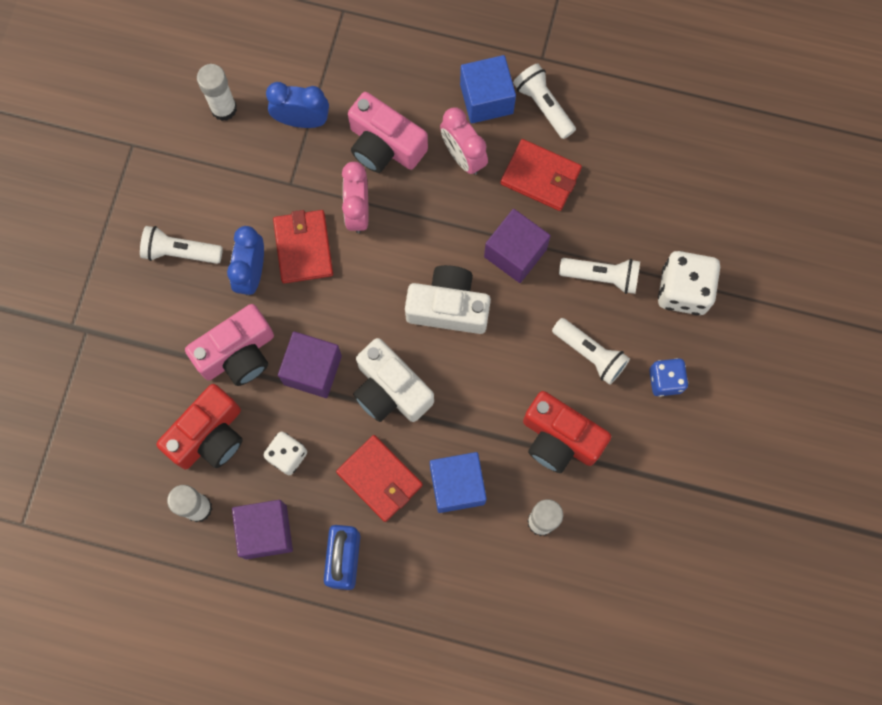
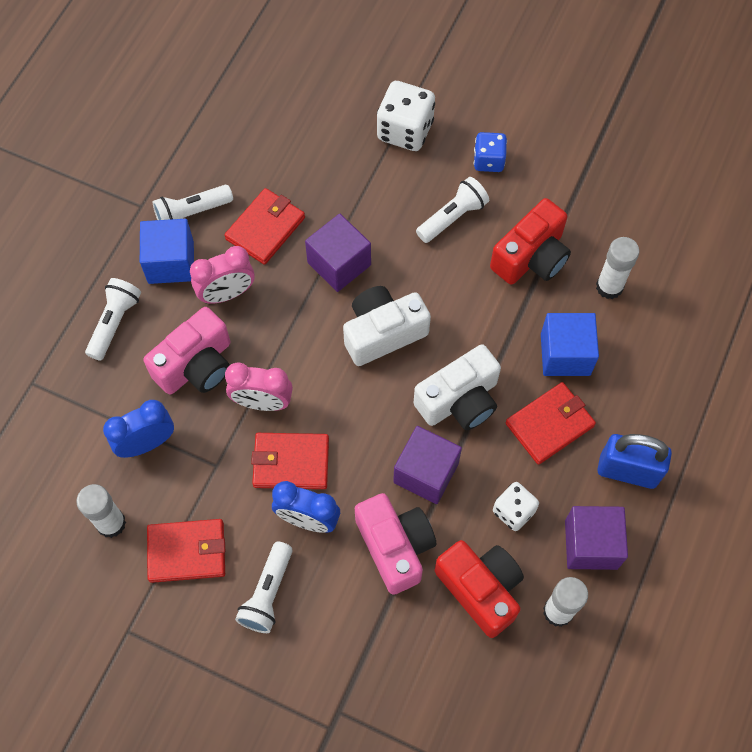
camera: 80 degrees left, 10 degrees down
(207, 177) = (187, 552): none -> red wallet
(302, 120) = (146, 443): blue clock -> blue clock turned 45 degrees clockwise
(448, 307) = (383, 333): white camera -> white camera turned 45 degrees clockwise
(602, 277) = (378, 194): white flashlight -> white flashlight (115, 323)

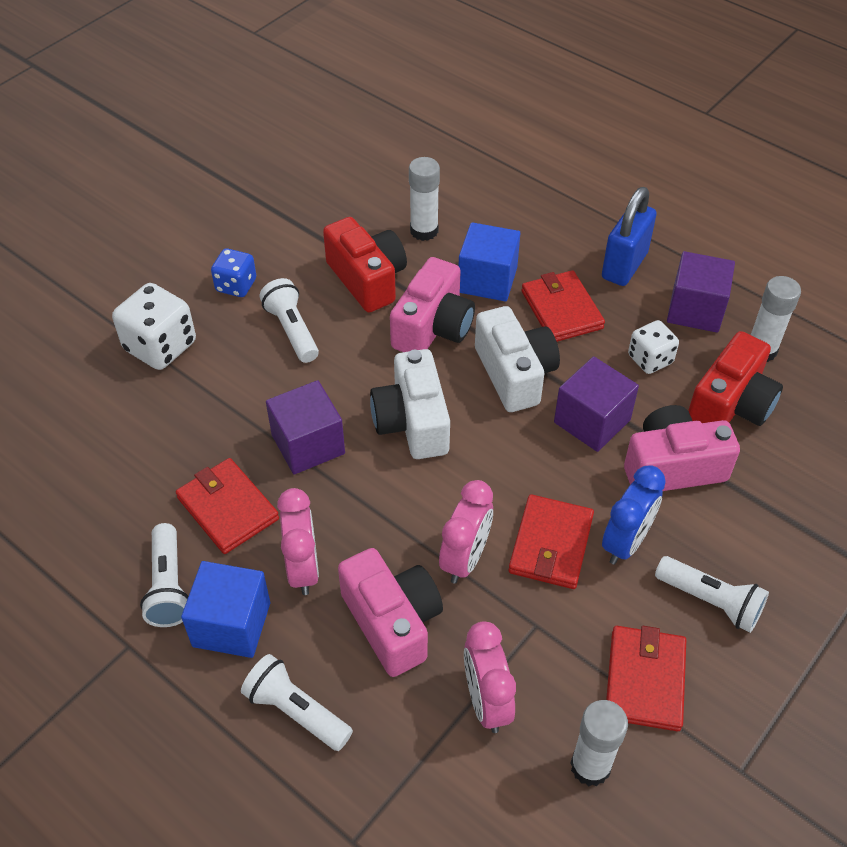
camera: 75 degrees left, 15 degrees down
(146, 443) = (486, 701): blue clock -> pink clock
(480, 589) = (730, 405): red camera -> red camera turned 150 degrees clockwise
(492, 323) = (433, 327): none -> pink camera

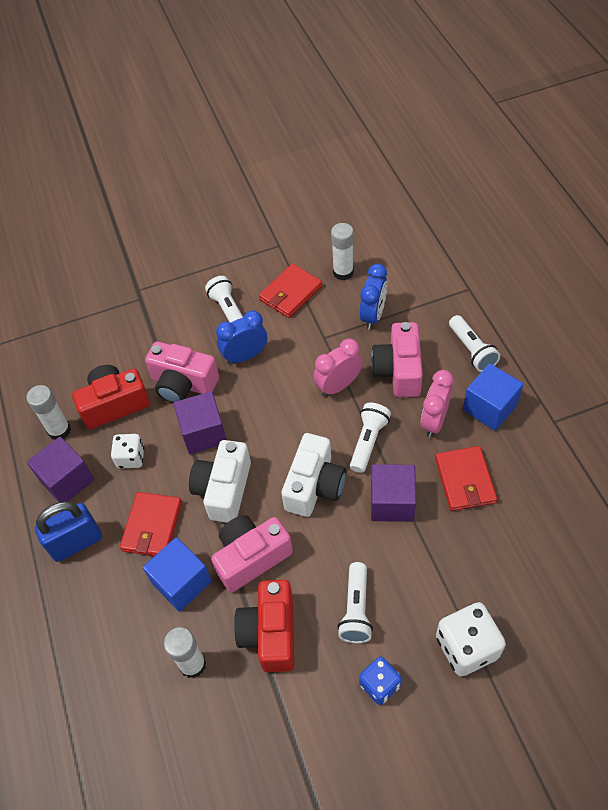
camera: 145 degrees left, 5 degrees up
(168, 586) = (520, 446): white flashlight -> white flashlight (368, 441)
(486, 701) = (373, 315): pink clock -> blue clock
(551, 545) = (286, 372): red wallet -> none

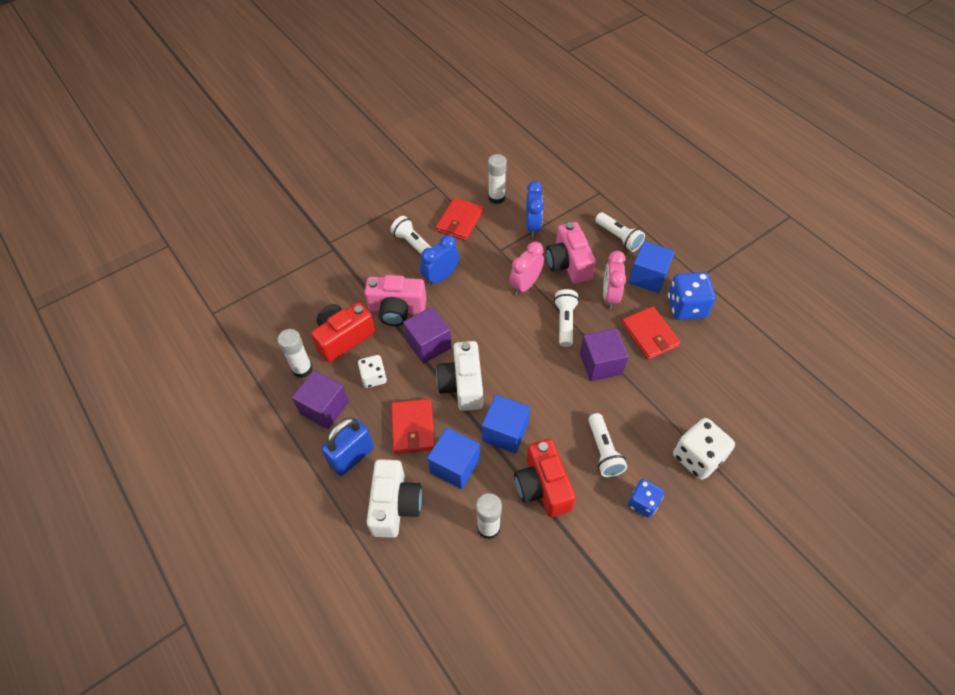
camera: 20 degrees left, 0 degrees up
(251, 557) = (505, 432): pink camera -> blue cube
(314, 486) = (535, 365): white camera -> white camera (395, 505)
(523, 456) = (686, 307): none -> blue dice

